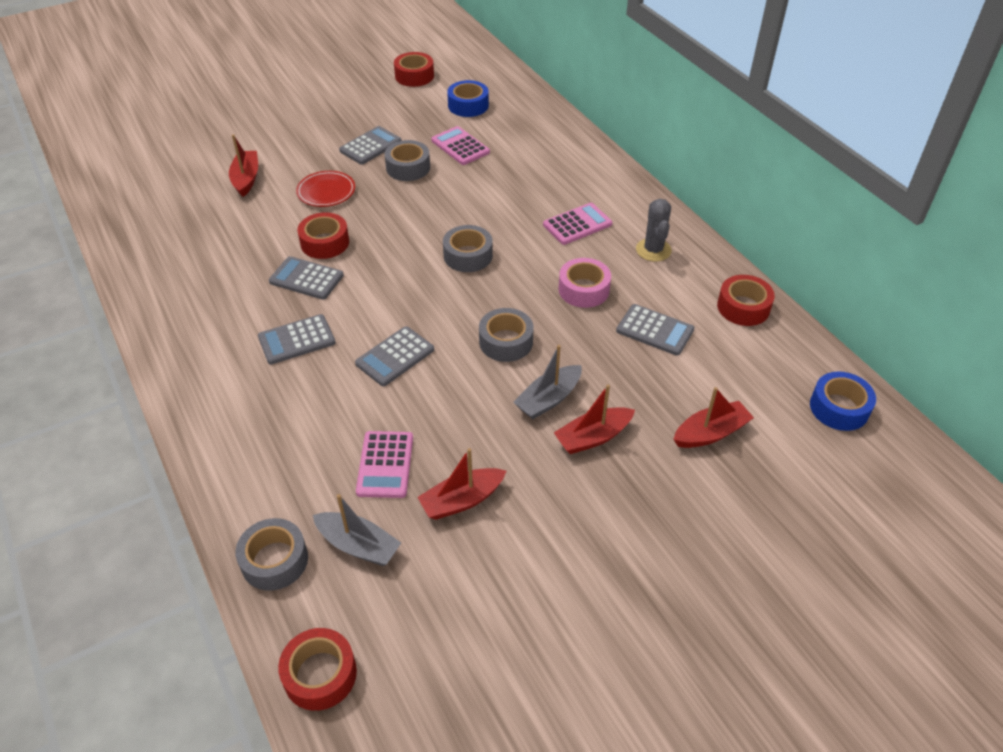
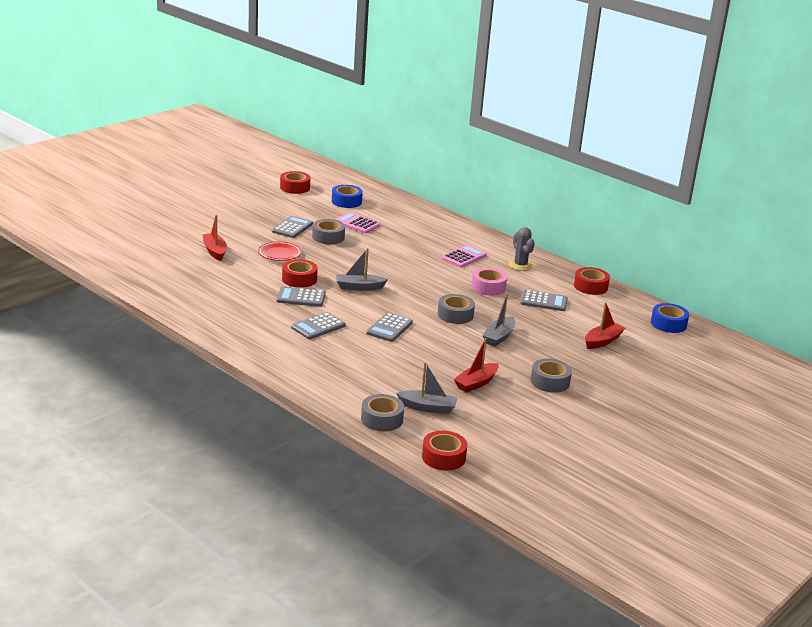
camera: 20 degrees left, 20 degrees down
(385, 465) = (419, 374): pink calculator -> none
(397, 268) = (359, 287): none -> grey boat
(468, 255) = (402, 277): grey tape -> grey tape (550, 382)
(593, 437) = (536, 350): red boat -> none

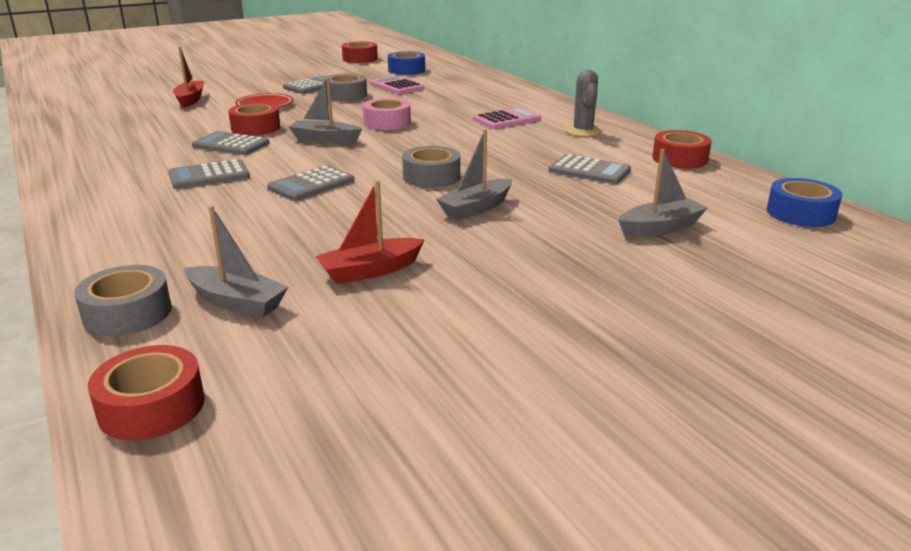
camera: 20 degrees right, 0 degrees up
(488, 287) = (513, 150): pink tape -> pink tape (387, 122)
(550, 382) = (514, 282): grey tape -> none
(602, 341) = (660, 228): red boat -> grey boat

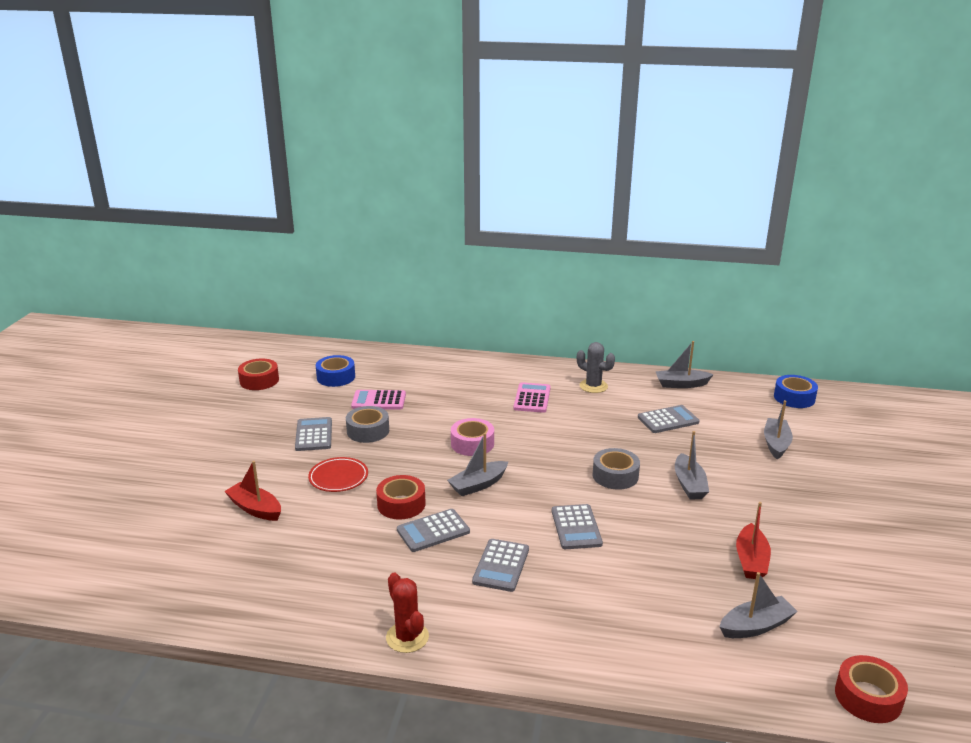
camera: 50 degrees left, 0 degrees up
(70, 174) = (407, 637): none -> red cactus
(127, 313) = (737, 676): grey tape -> none
(680, 159) = (681, 384): red tape -> grey boat

